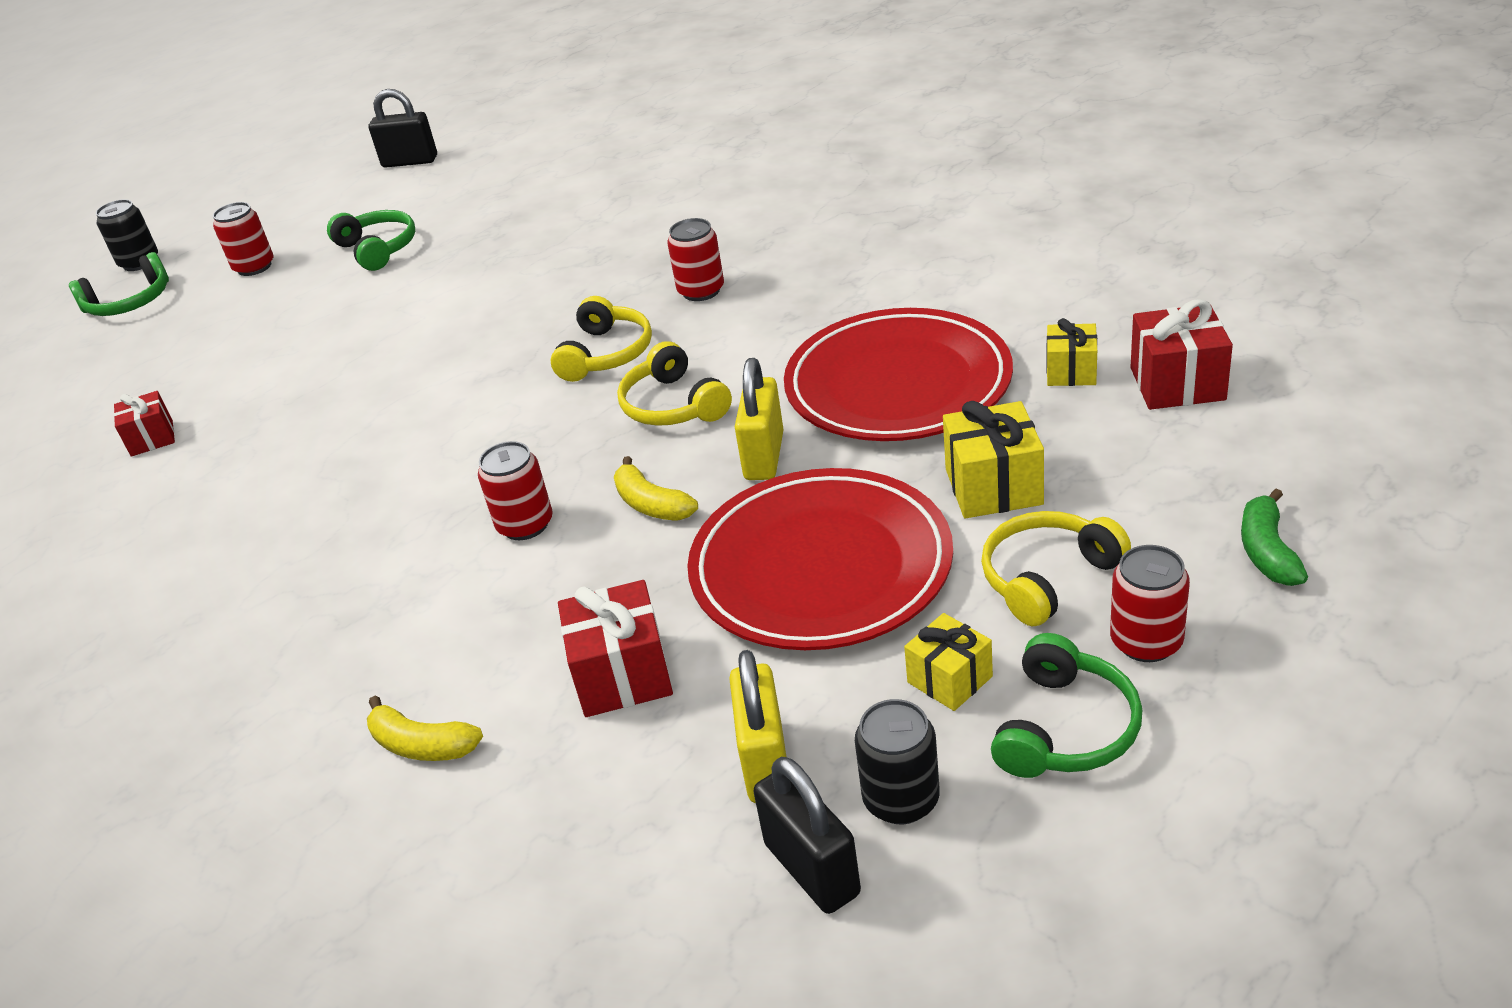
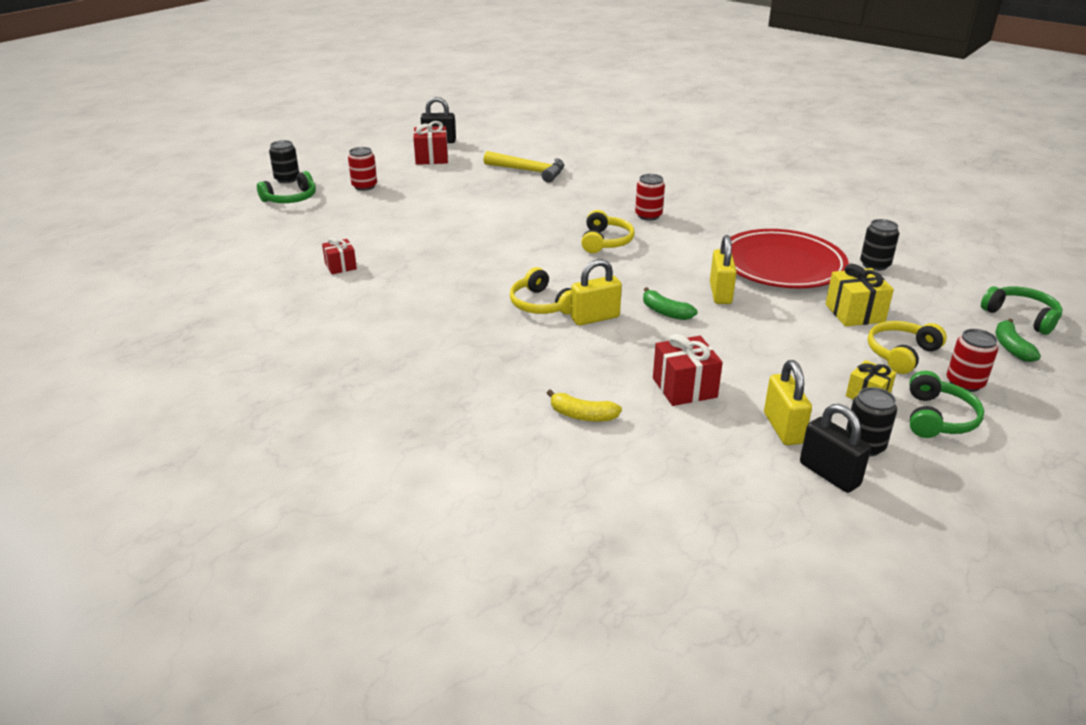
camera: 10 degrees left, 5 degrees down
(378, 249) = (440, 183): green headphones -> green headphones (1021, 316)
(525, 525) = (595, 318): red can -> yellow padlock
(534, 211) = (529, 171): none -> yellow hammer
(651, 504) = (665, 312): yellow banana -> green banana
(673, 405) = (656, 267): yellow headphones -> yellow headphones (541, 304)
(821, 568) = (775, 344): red plate -> none
(1071, 372) = (875, 265): yellow gift -> black can
(1177, 383) = (934, 273): red gift -> red gift (431, 158)

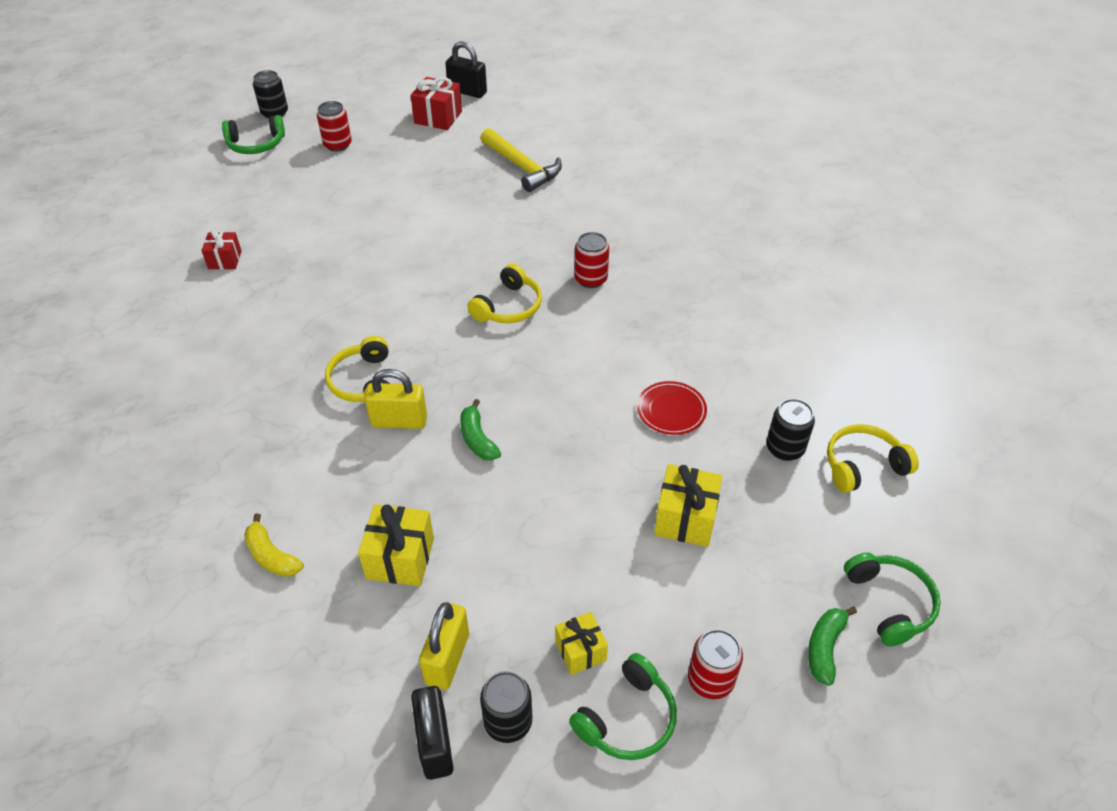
camera: 25 degrees right, 15 degrees up
(684, 388) = (400, 558): red gift -> yellow gift
(720, 293) = (561, 431): yellow padlock -> none
(782, 265) = (671, 410): red plate -> red plate, size x0.45
(901, 354) = (679, 603): yellow headphones -> yellow headphones (863, 465)

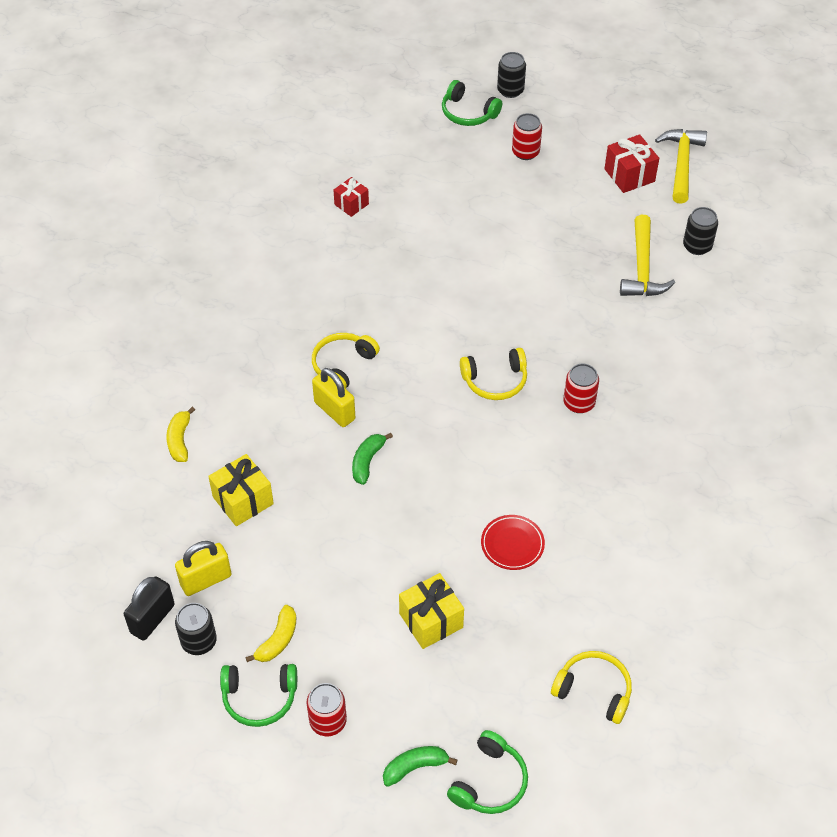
camera: 45 degrees right, 5 degrees up
(467, 91) = (681, 164): black padlock -> yellow hammer
(580, 651) = (278, 640): yellow gift -> yellow banana
(785, 448) = (555, 633): black can -> black can (697, 246)

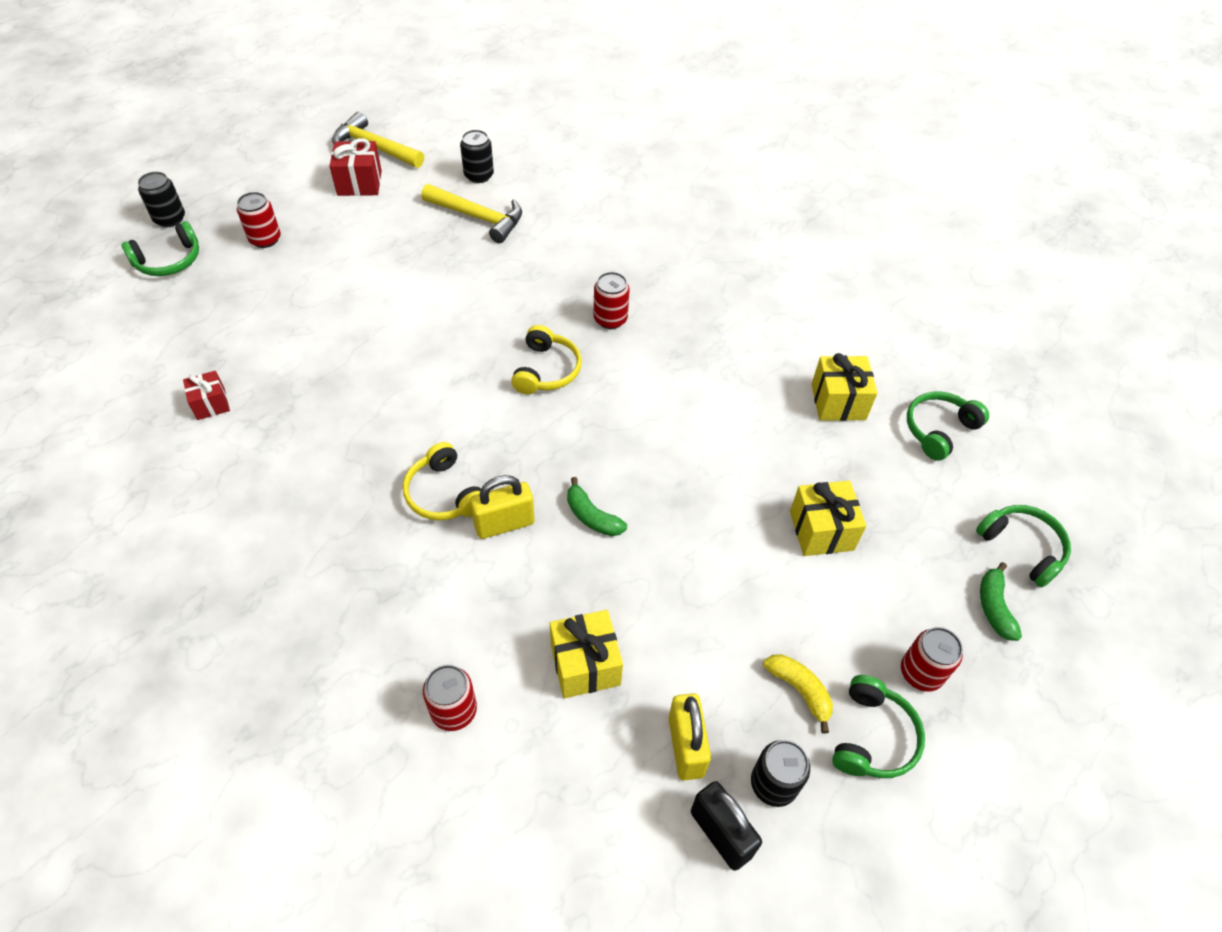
camera: 70 degrees left, 0 degrees up
(180, 440) = (454, 710): yellow banana -> red can
(512, 544) = (754, 430): red plate -> none
(582, 600) = (838, 402): none -> yellow gift
(594, 690) = (939, 430): yellow headphones -> green headphones

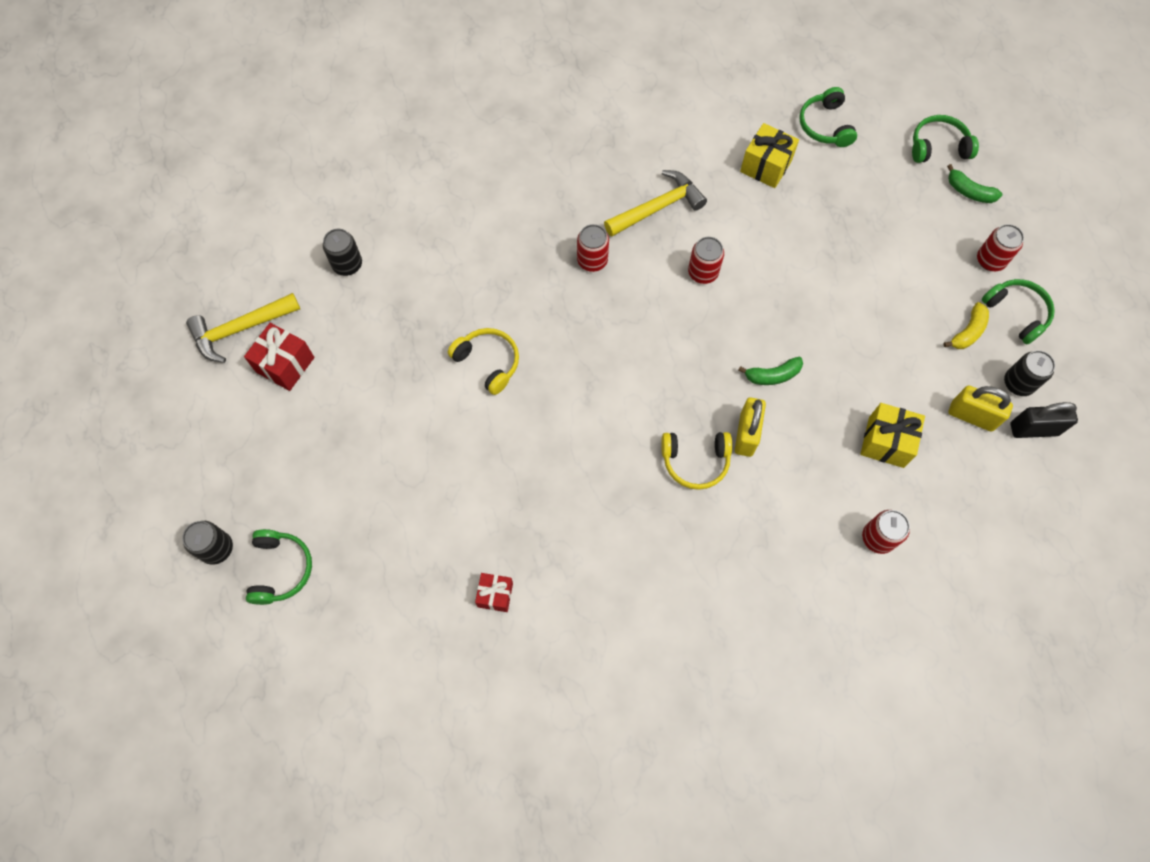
camera: 55 degrees left, 15 degrees up
(265, 239) = (309, 475): red can -> red can (703, 272)
(478, 218) = (404, 292): yellow hammer -> yellow hammer (658, 208)
(546, 370) = (617, 332): yellow headphones -> yellow headphones (488, 362)
(799, 690) = (968, 332): yellow banana -> yellow banana turned 135 degrees clockwise
(821, 530) = (863, 246): yellow gift -> none

